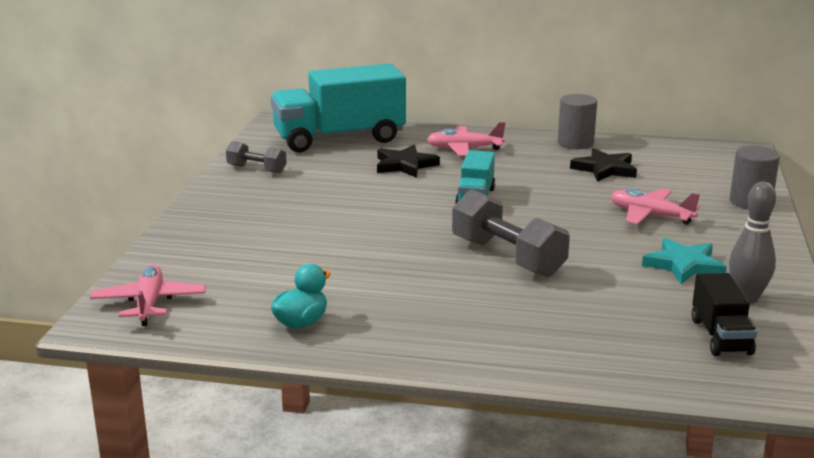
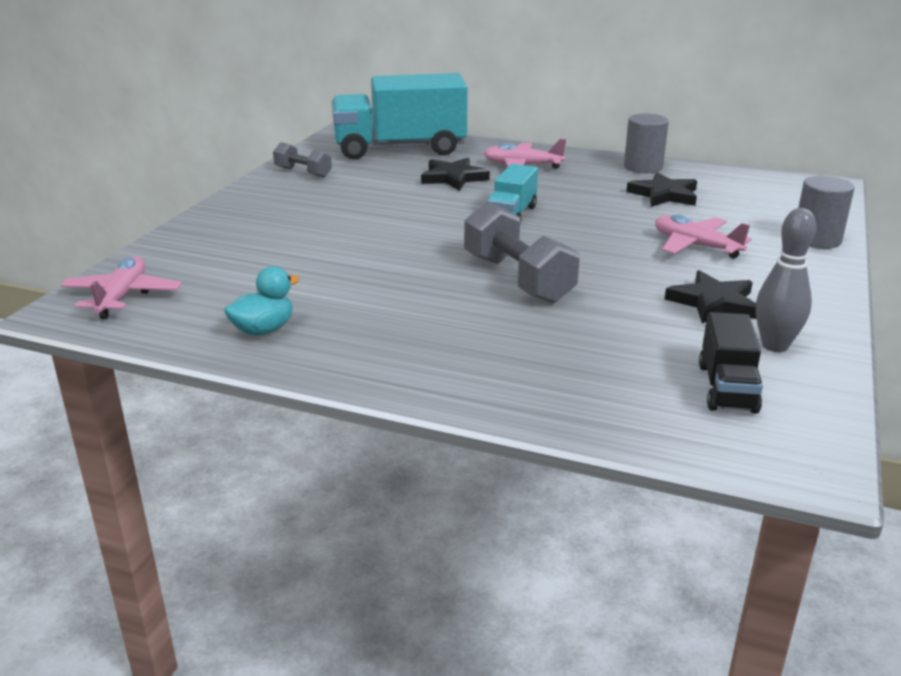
camera: 10 degrees right, 5 degrees up
(684, 265) = (713, 303): turquoise star -> black star

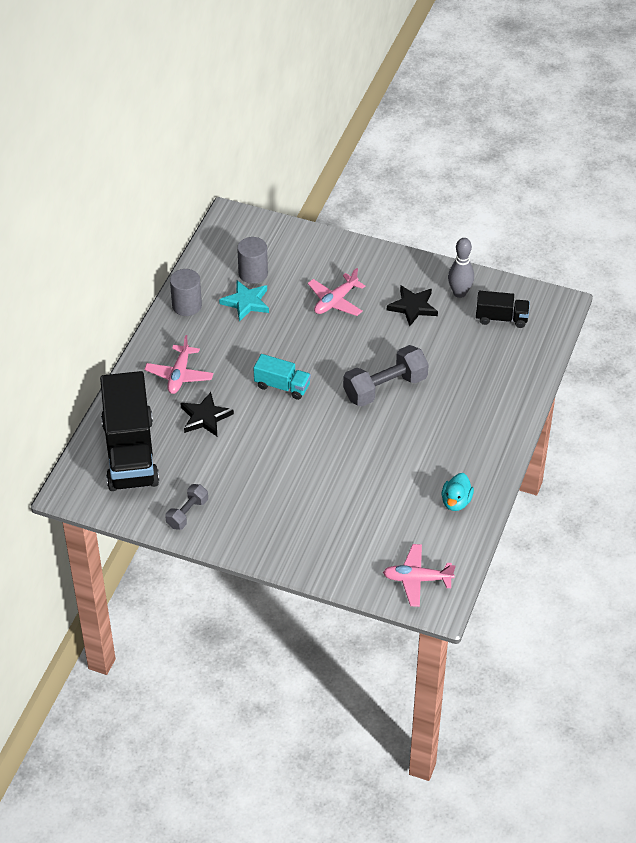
camera: 90 degrees left, 20 degrees up
(263, 330) = (456, 502): turquoise duck -> turquoise duck turned 120 degrees counterclockwise
(400, 149) = (130, 452): turquoise truck -> black truck
(664, 195) = (246, 302): black star -> turquoise star
(816, 239) = (325, 245): grey cylinder -> grey cylinder (253, 273)

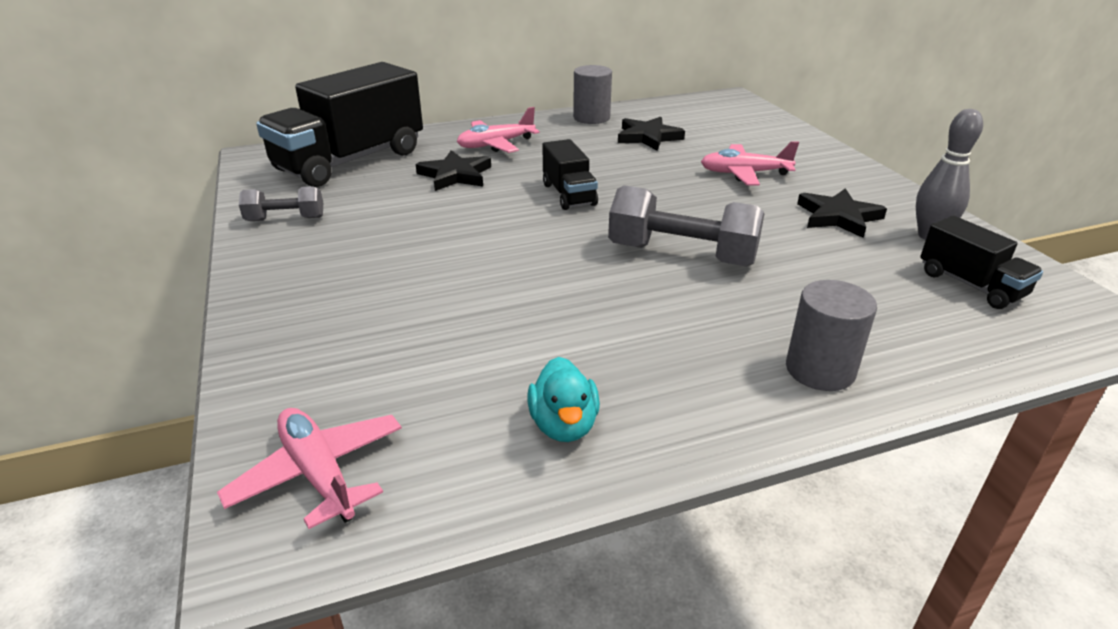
camera: 50 degrees right, 15 degrees down
(246, 302) = (648, 137): turquoise star -> black star
(253, 273) = (690, 127): grey cylinder -> grey cylinder (820, 370)
(282, 386) = (569, 194): turquoise truck -> black truck
(456, 502) = (564, 425): turquoise duck -> turquoise duck turned 75 degrees counterclockwise

